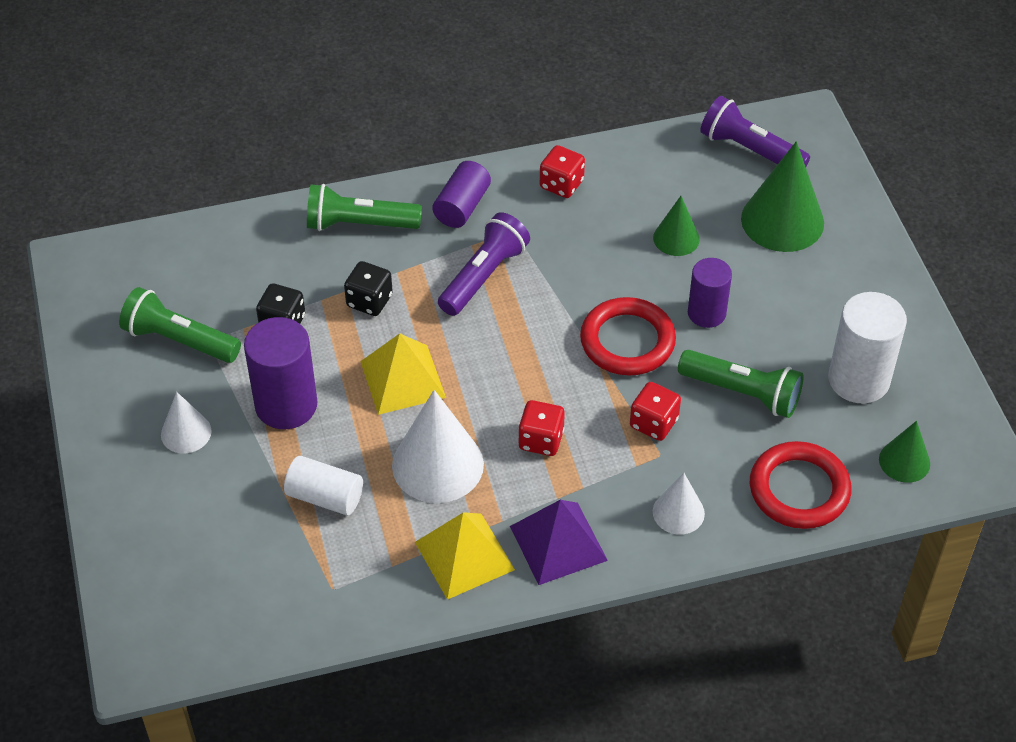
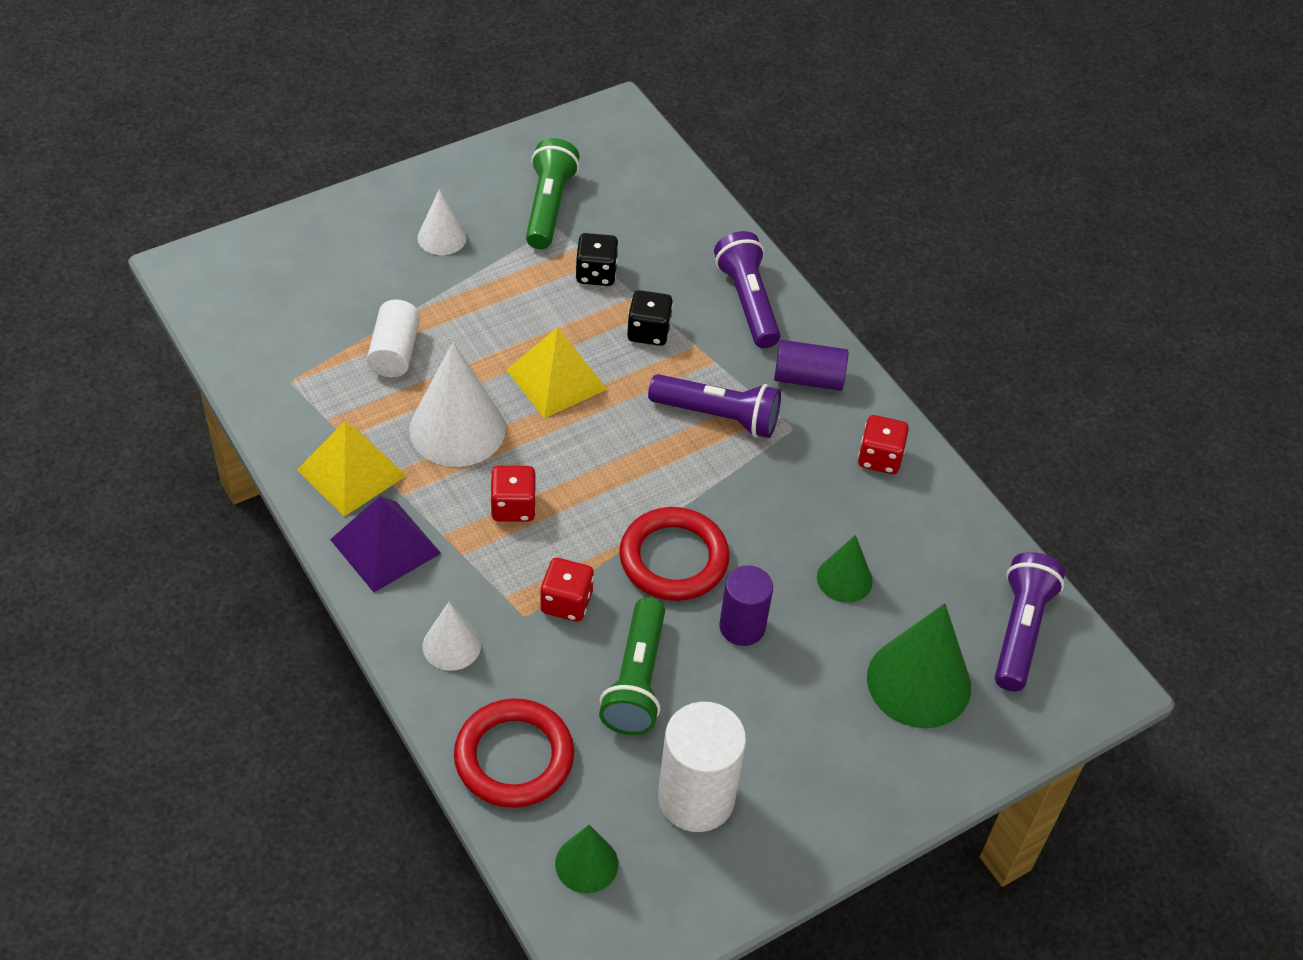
camera: 70 degrees right, 0 degrees up
(286, 405) = (496, 299): purple cylinder -> none
(359, 224) = (748, 302): green flashlight -> purple flashlight

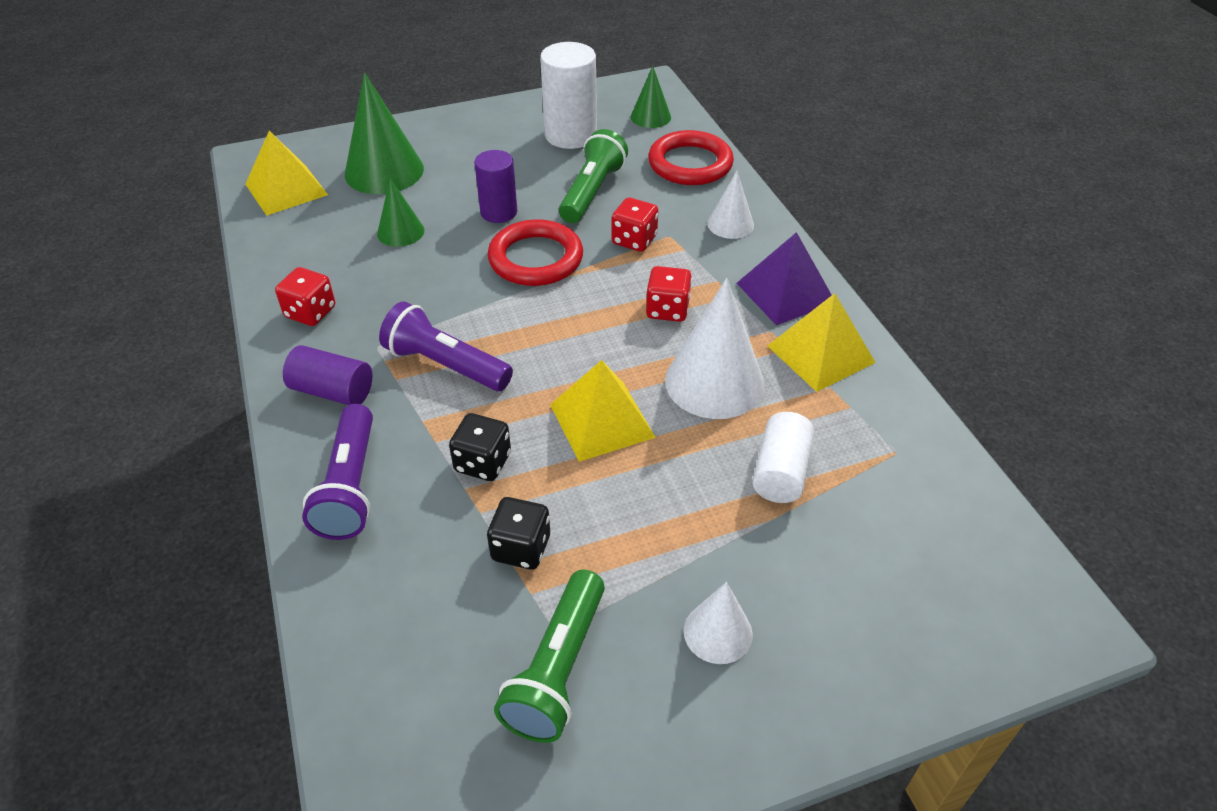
camera: 165 degrees left, 5 degrees down
(1020, 631) = (286, 189): purple flashlight -> yellow pyramid

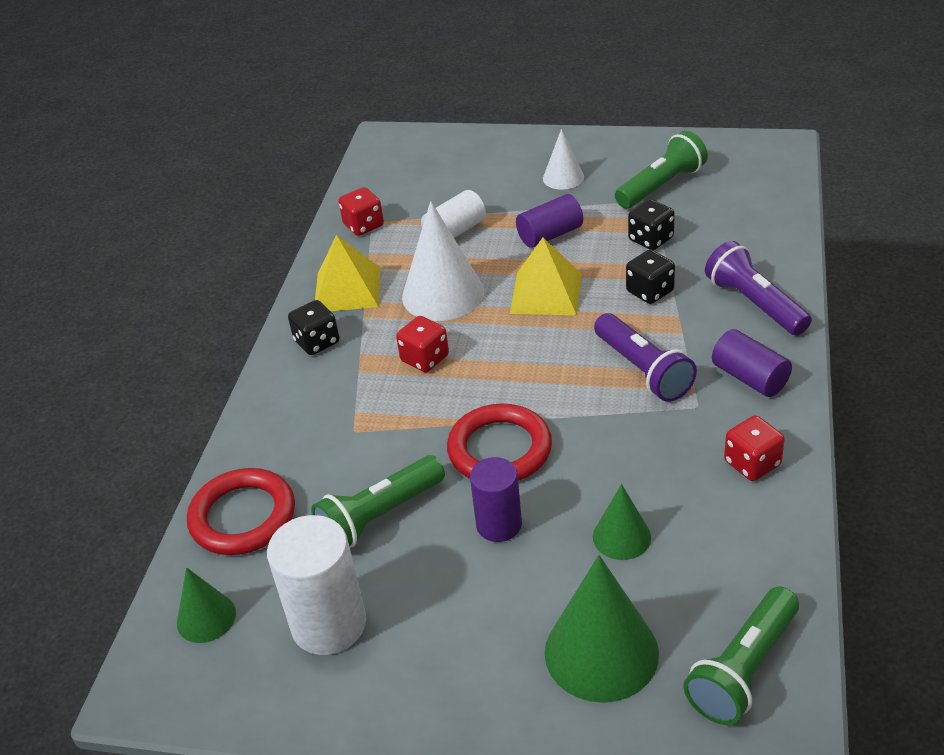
camera: 145 degrees left, 5 degrees down
(286, 189) = (743, 669): yellow pyramid -> green flashlight
(350, 486) = (755, 304): purple flashlight -> purple flashlight turned 60 degrees counterclockwise
(634, 240) = (391, 437): red dice -> red dice (363, 225)
(657, 509) = (550, 235): none -> purple cylinder
(730, 224) = (287, 423): white cone -> none
(785, 292) = (317, 342): purple pyramid -> black dice

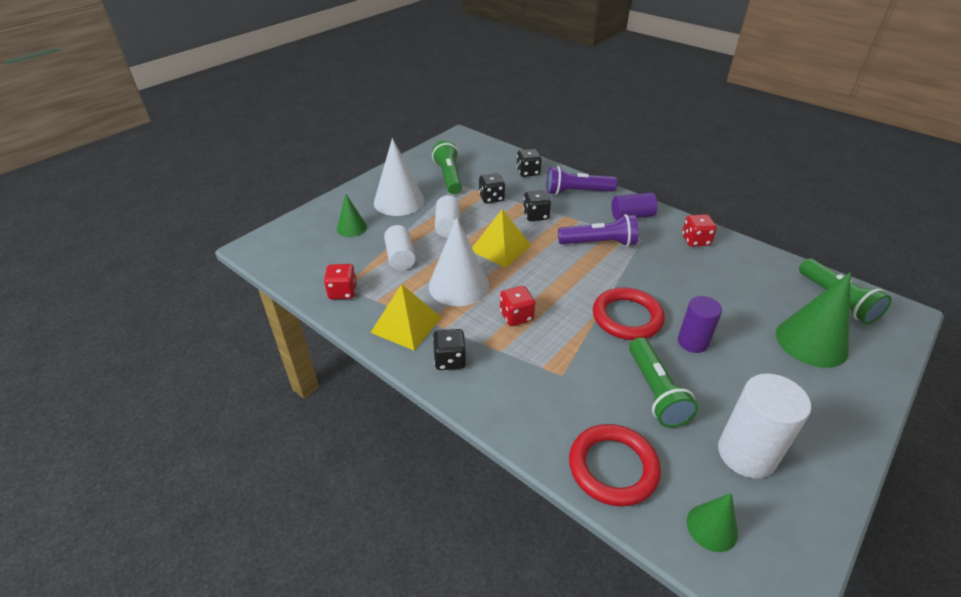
camera: 65 degrees left, 0 degrees up
(550, 235) = (448, 226): purple cylinder -> white cylinder
(563, 177) = (399, 201): white cone -> white cone, size x1.80
(621, 537) = (726, 301): green cone -> green cone (351, 228)
(755, 241) = (528, 172): none -> black dice

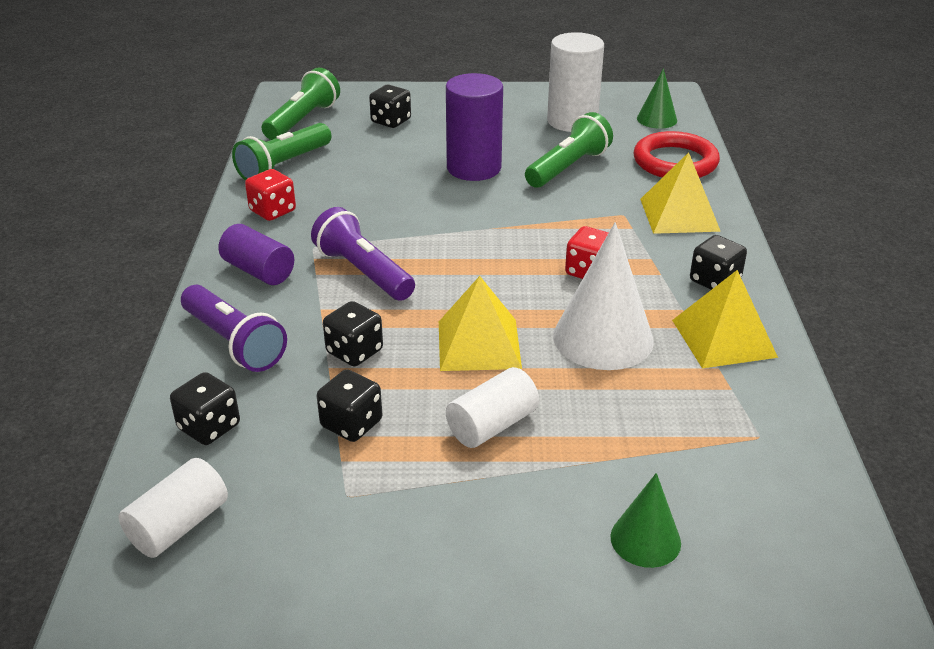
camera: 130 degrees left, 5 degrees down
(343, 292) = (768, 430): red dice -> none
(399, 201) = (495, 537): white cone -> none
(400, 257) = (628, 425): white cylinder -> white cylinder (179, 525)
(449, 177) = (331, 524): green flashlight -> green flashlight (284, 165)
(533, 403) = (679, 214): none -> yellow pyramid
(627, 317) = (487, 209): red ring -> none
(692, 342) = (474, 168): purple cylinder -> purple cylinder, size x1.56
(811, 342) = (391, 121): green cone -> black dice

